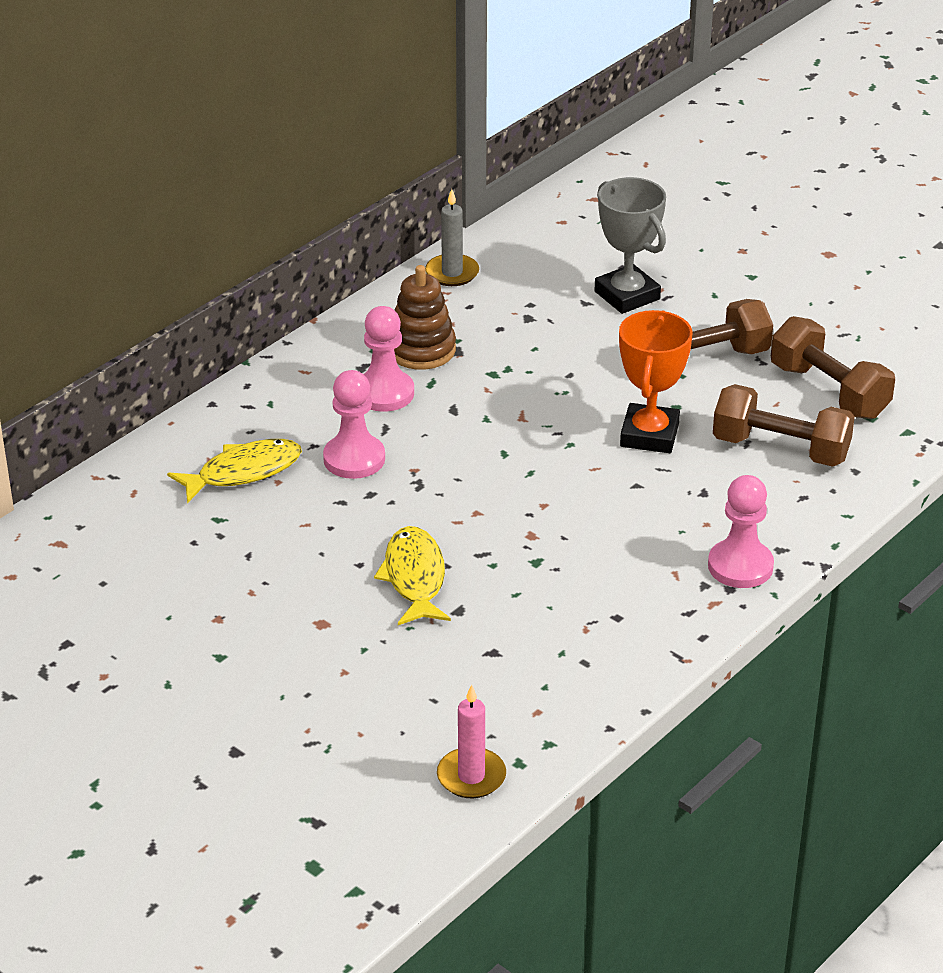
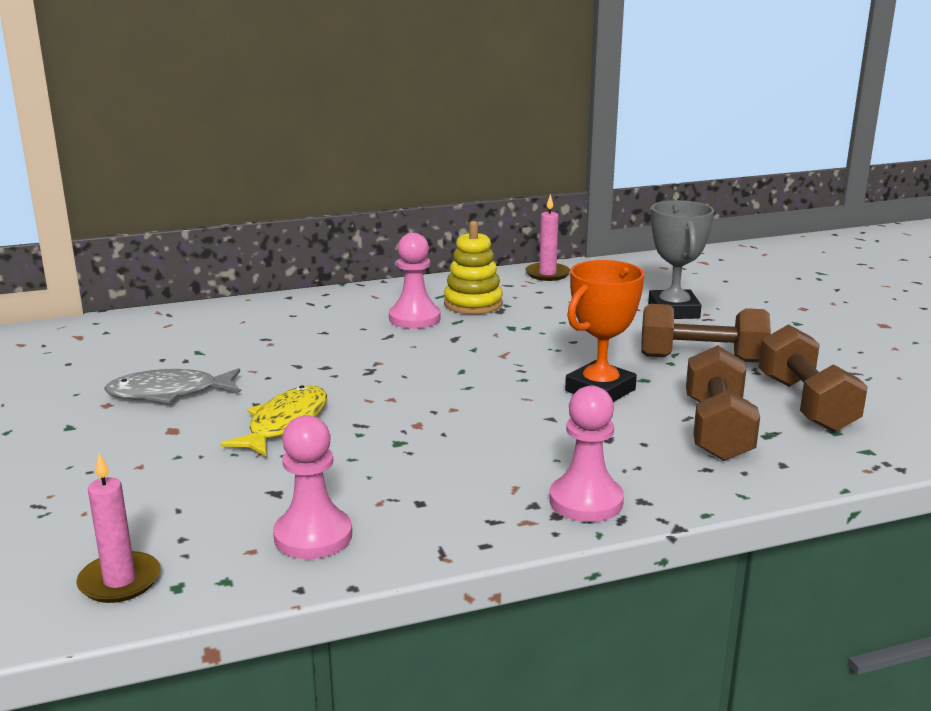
camera: 30 degrees right, 15 degrees down
(243, 472) = (254, 333): yellow fish -> none
(261, 582) = (169, 393): none -> grey fish
(354, 459) = (342, 345): pink pawn -> pink pawn (313, 536)
(421, 350) = (473, 304): brown stacking toy -> yellow stacking toy
(452, 273) = (547, 274): grey candle -> pink candle
(780, 449) = (717, 429): brown dumbbell -> brown dumbbell turned 45 degrees clockwise

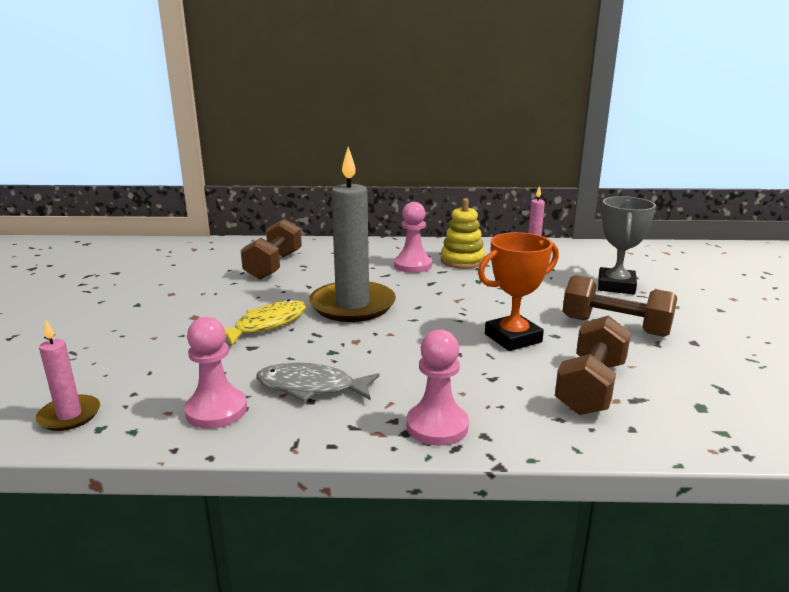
camera: 20 degrees right, 0 degrees up
(169, 393) = (214, 292): grey fish -> grey fish (311, 387)
(377, 381) = (352, 305): none -> grey candle
(805, 404) = (686, 379): brown dumbbell -> brown dumbbell (274, 265)

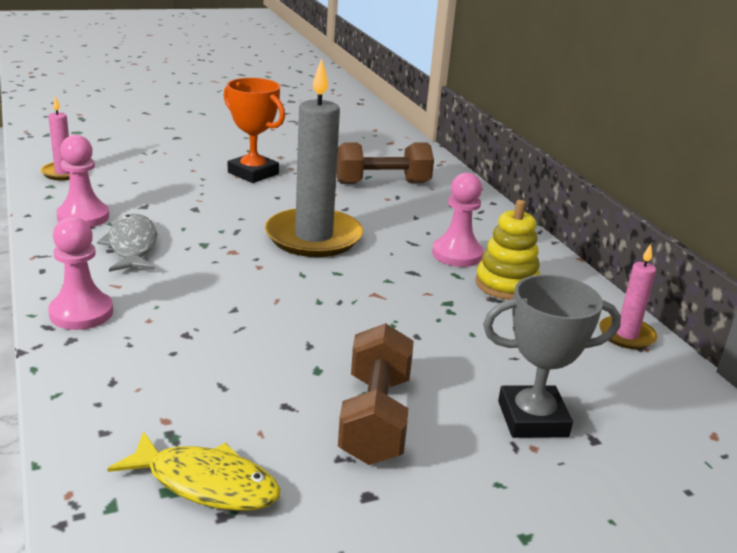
camera: 65 degrees right, 5 degrees up
(267, 324) = (242, 206): yellow fish -> yellow fish (206, 483)
(513, 338) = (290, 340): orange trophy -> orange trophy (253, 173)
(590, 387) = (190, 400): brown dumbbell -> none

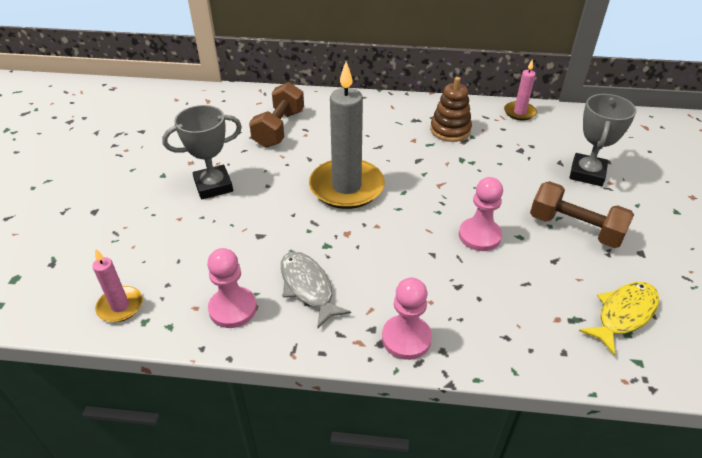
camera: 60 degrees left, 15 degrees up
(132, 246) = (308, 287): grey fish -> grey fish turned 45 degrees clockwise
(253, 173) = (213, 186): orange trophy -> grey trophy
(457, 254) = (404, 134): pink pawn -> pink pawn (479, 236)
(506, 284) = (450, 130): yellow stacking toy -> brown stacking toy

